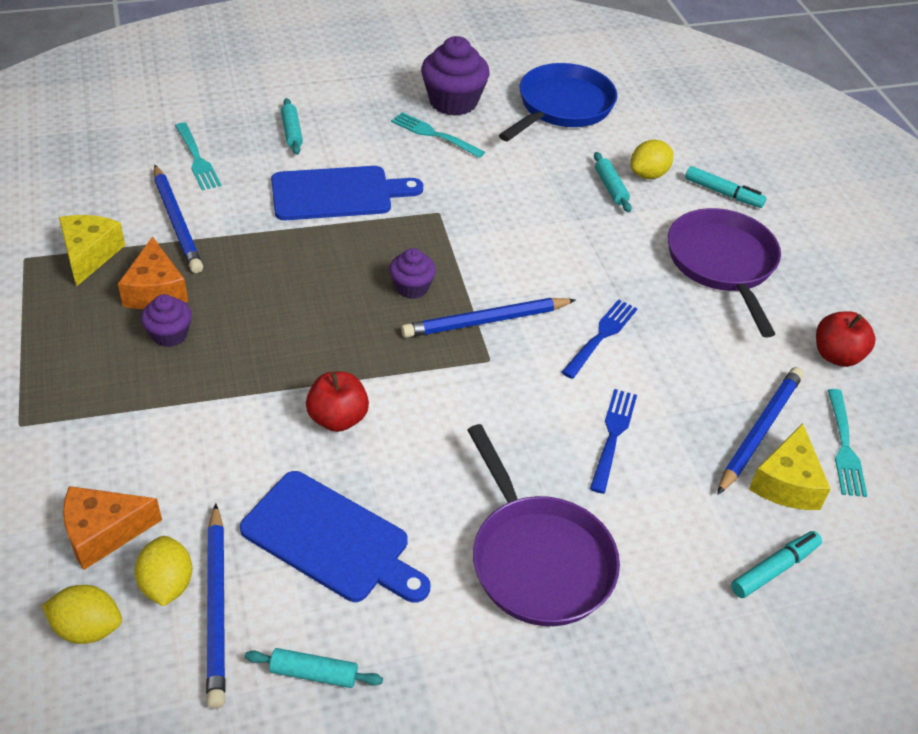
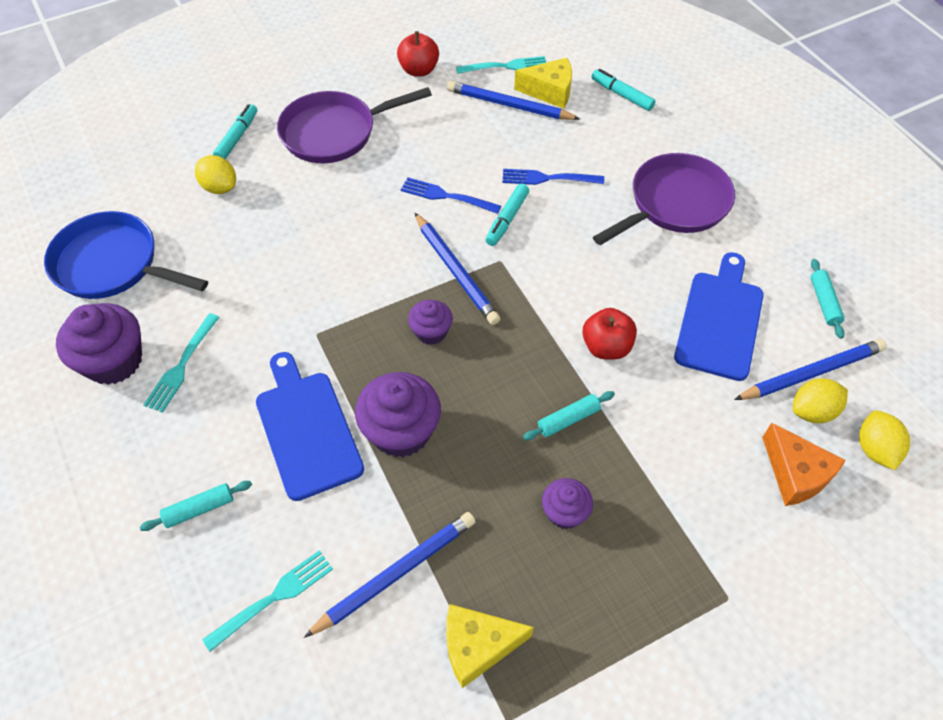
camera: 100 degrees left, 10 degrees up
(156, 290) = (509, 550): orange cheese -> none
(308, 247) = (401, 431): none -> purple cupcake
(551, 380) = (507, 219): none -> turquoise marker
(611, 187) = (246, 211): turquoise rolling pin -> turquoise rolling pin (568, 419)

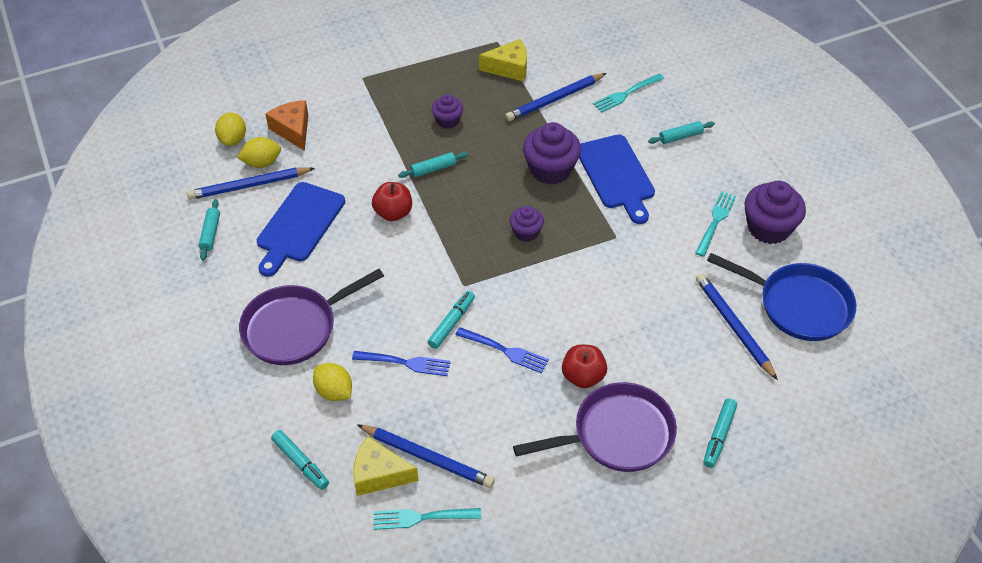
camera: 175 degrees left, 5 degrees down
(220, 187) = (723, 376): yellow lemon -> yellow lemon (334, 391)
(419, 70) = (524, 519): red apple -> red apple (583, 376)
(456, 271) = (502, 279): blue pencil -> blue pencil (733, 326)

